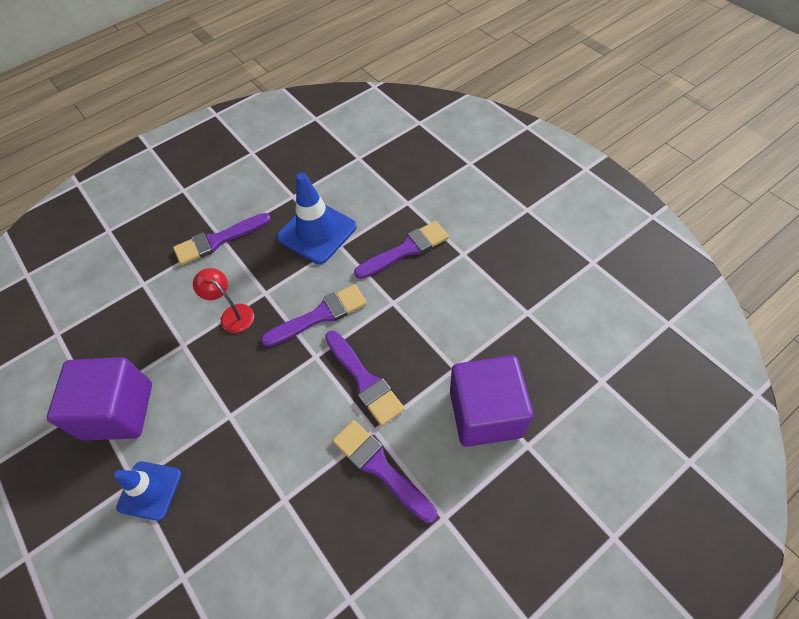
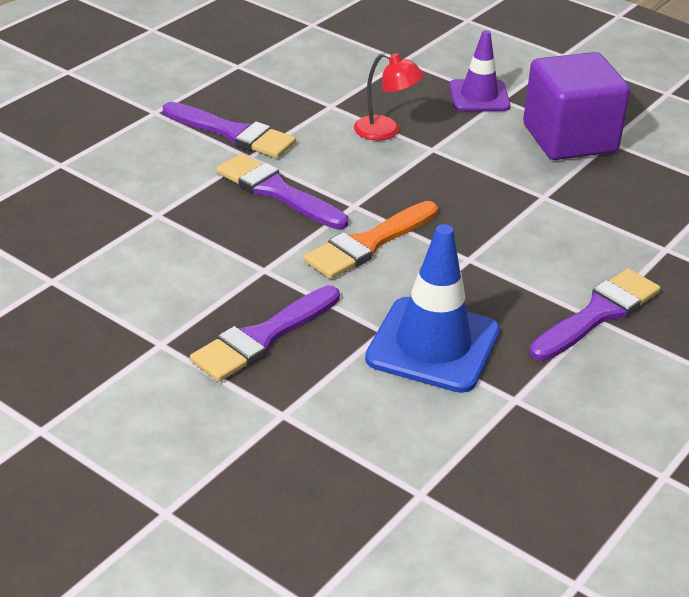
camera: 160 degrees right, 20 degrees down
(150, 490) = (479, 96): blue traffic cone -> purple traffic cone
(232, 314) = (499, 231): red lamp -> red lamp (386, 131)
(320, 315) = (368, 244): purple brush -> orange brush
(485, 413) = (112, 182): purple cube -> none

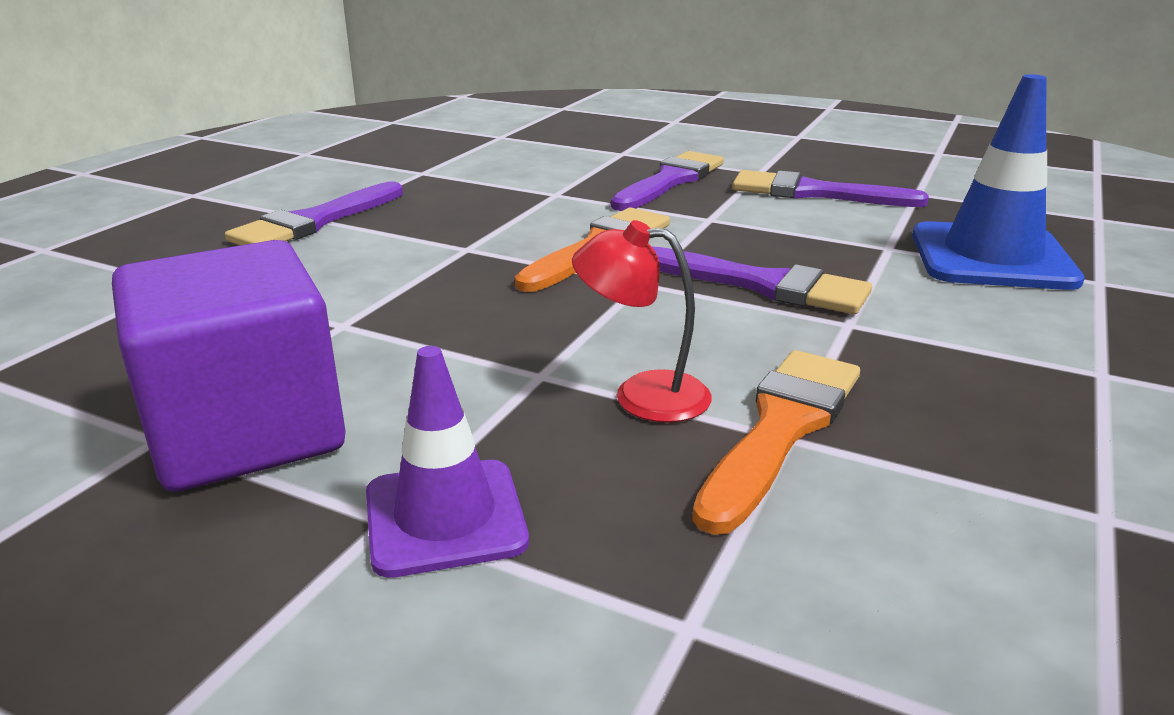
camera: 170 degrees right, 10 degrees down
(233, 133) = (915, 354): purple brush -> purple brush (814, 193)
(331, 108) = (781, 428): none -> orange brush
(433, 345) = (502, 190): blue traffic cone -> blue traffic cone (991, 257)

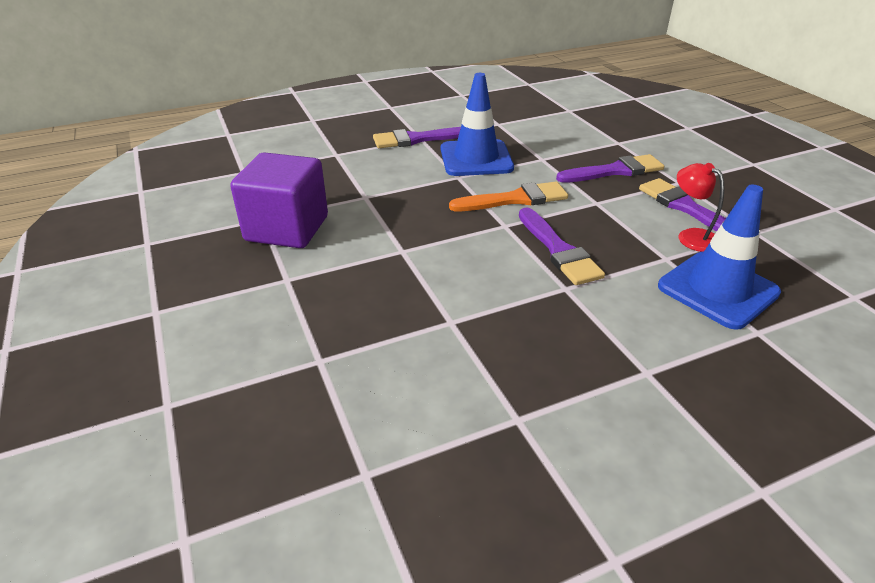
camera: 40 degrees right, 10 degrees up
(445, 517) = (302, 288): purple traffic cone -> none
(457, 219) = (476, 158): none -> blue traffic cone
(642, 395) = (425, 277): red lamp -> red lamp (691, 236)
(781, 428) = (454, 317): orange brush -> none

